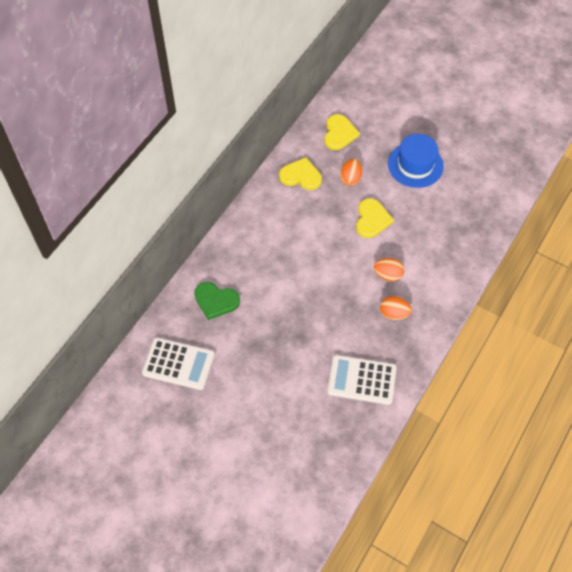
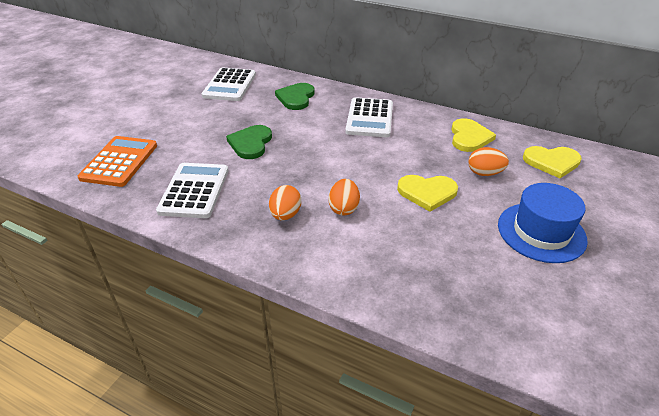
camera: 85 degrees right, 20 degrees down
(262, 242) = (370, 118): none -> white calculator
(295, 340) = (251, 143): none -> green heart
(316, 449) = (119, 162): none -> orange calculator

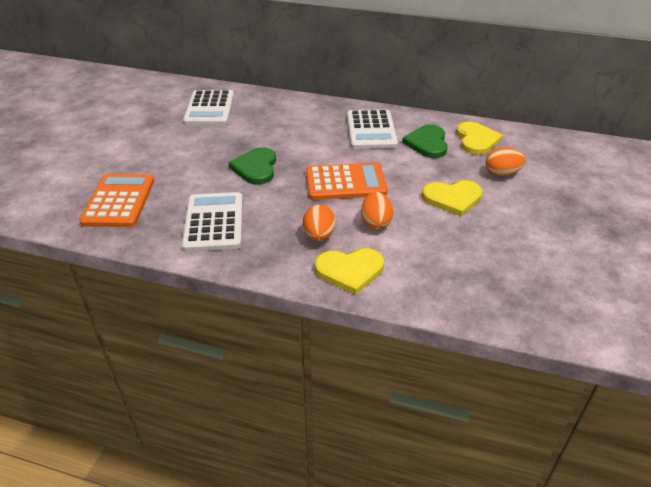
camera: 10 degrees left, 0 degrees up
(296, 98) = (286, 116): green heart -> green heart (427, 143)
(328, 166) = (345, 182): none -> orange calculator
(541, 232) = (571, 223): blue hat -> none
(552, 162) = (561, 156): yellow heart -> yellow heart (350, 270)

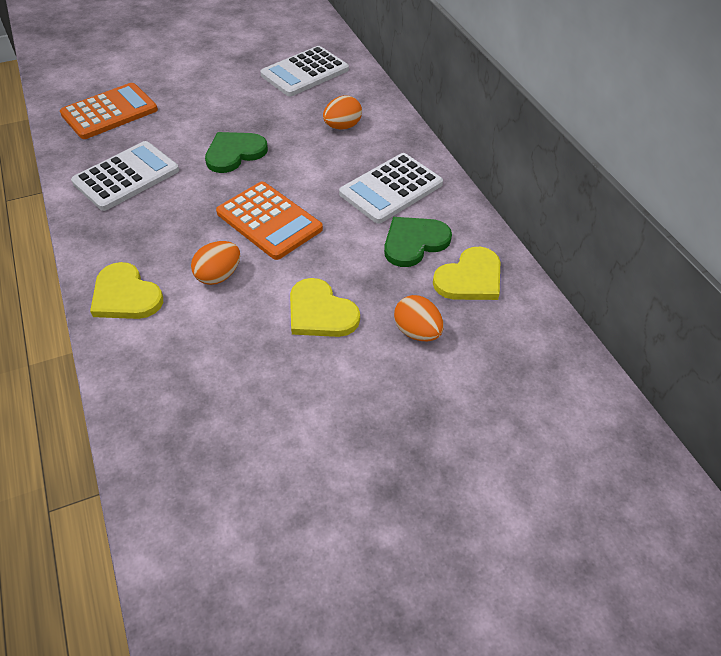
camera: 50 degrees right, 10 degrees up
(319, 236) = (162, 248): orange egg -> orange egg (342, 126)

